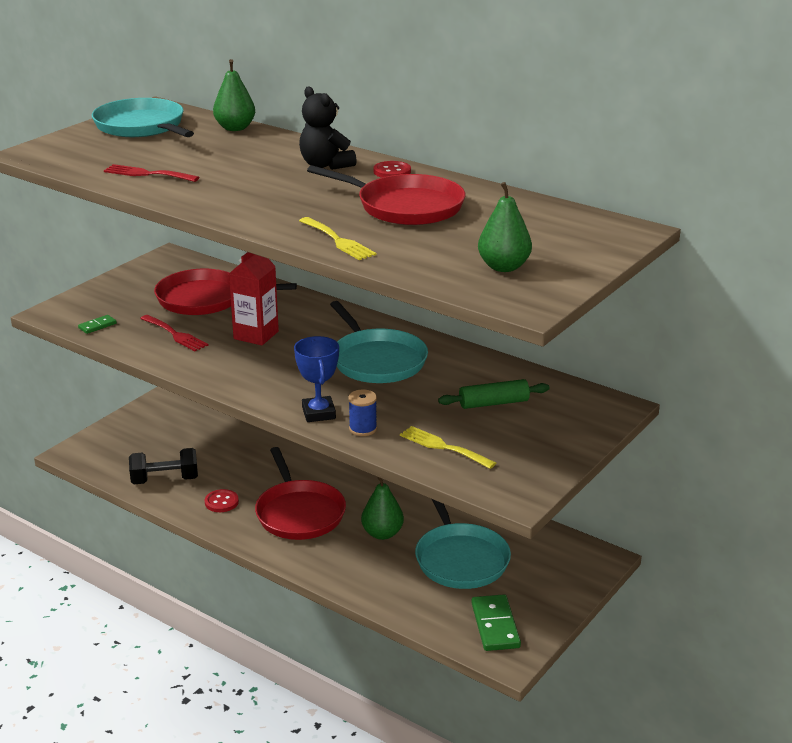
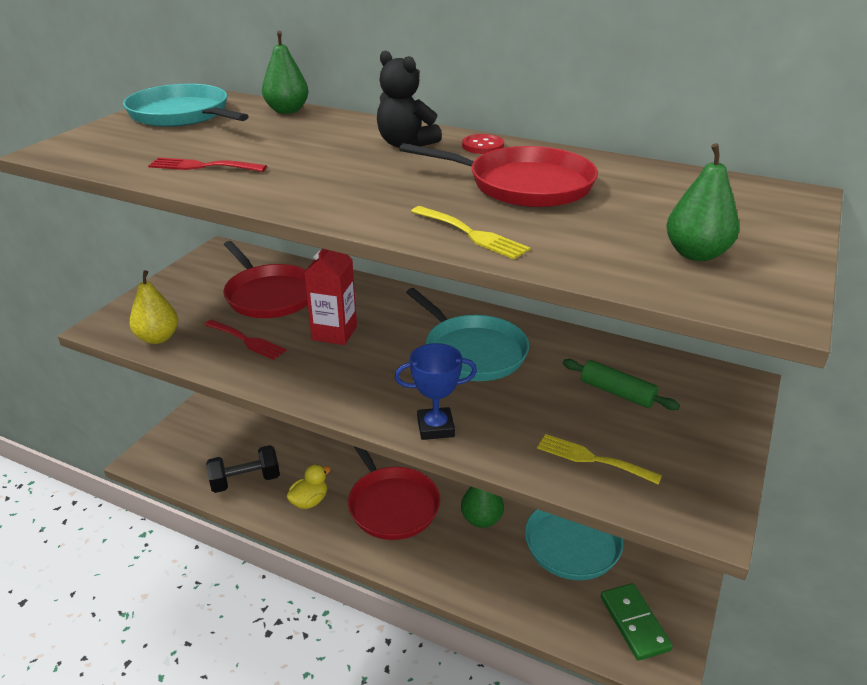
camera: 10 degrees left, 5 degrees up
(97, 326) = (158, 338): green domino -> yellow pear
(205, 299) = (269, 295): red pan -> red pan turned 120 degrees counterclockwise
(221, 502) = (309, 501): red button -> yellow duck
(318, 413) = (435, 427): blue trophy -> blue trophy turned 75 degrees counterclockwise
(363, 429) = (493, 444): blue spool -> none
(493, 403) = (617, 393): green rolling pin -> green rolling pin turned 60 degrees clockwise

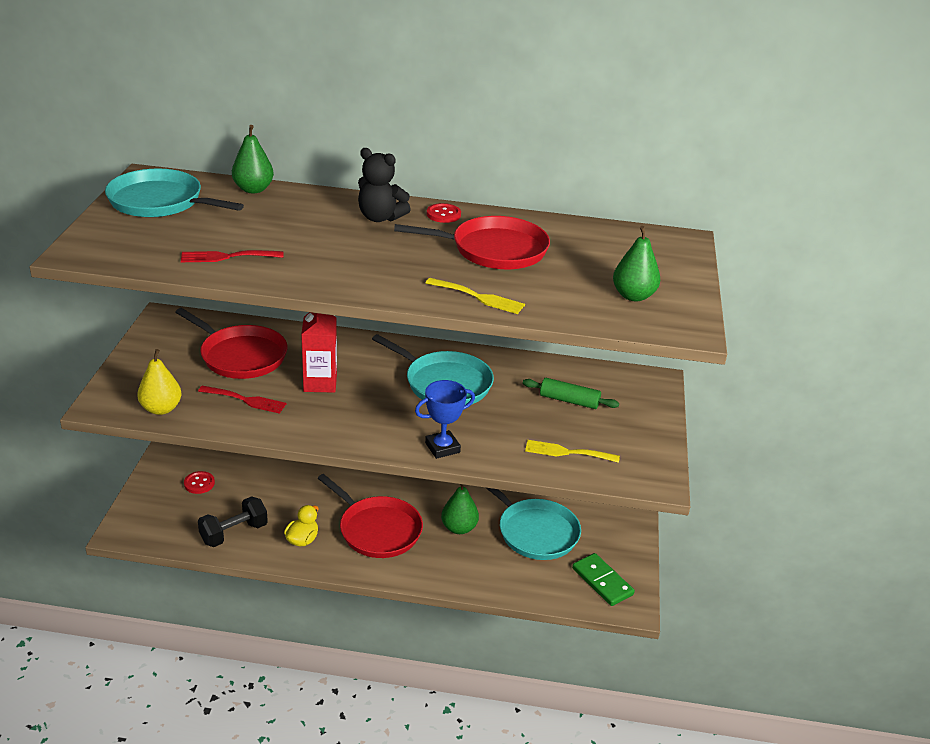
camera: 20 degrees left, 0 degrees up
(238, 423) = (199, 483): none -> red button

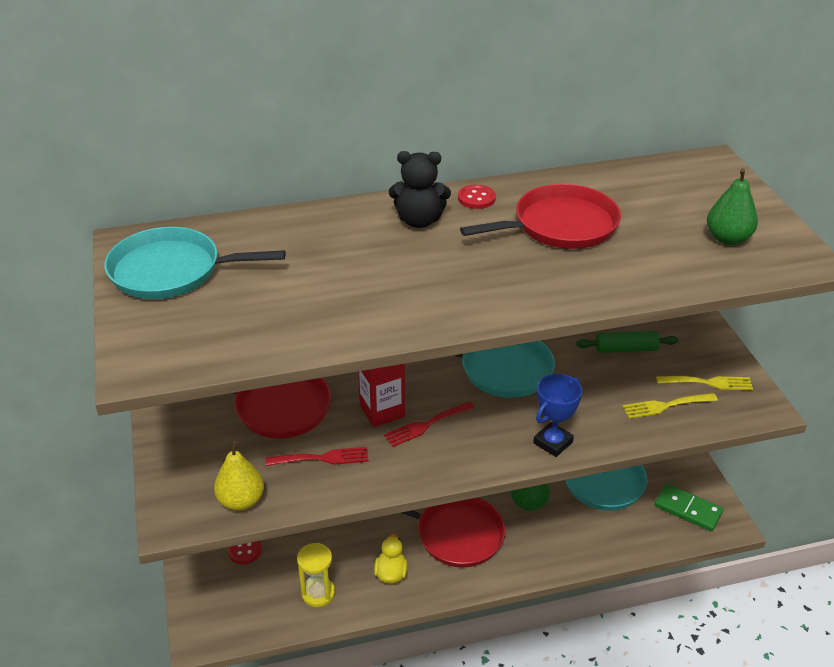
camera: 20 degrees left, 5 degrees up
(227, 257) = (307, 319): red fork -> red fork (426, 425)
(234, 533) = (318, 593): black dumbbell -> yellow hourglass
(253, 189) = (259, 224): green pear -> none
(479, 297) = (596, 286): yellow fork -> yellow fork (708, 383)

